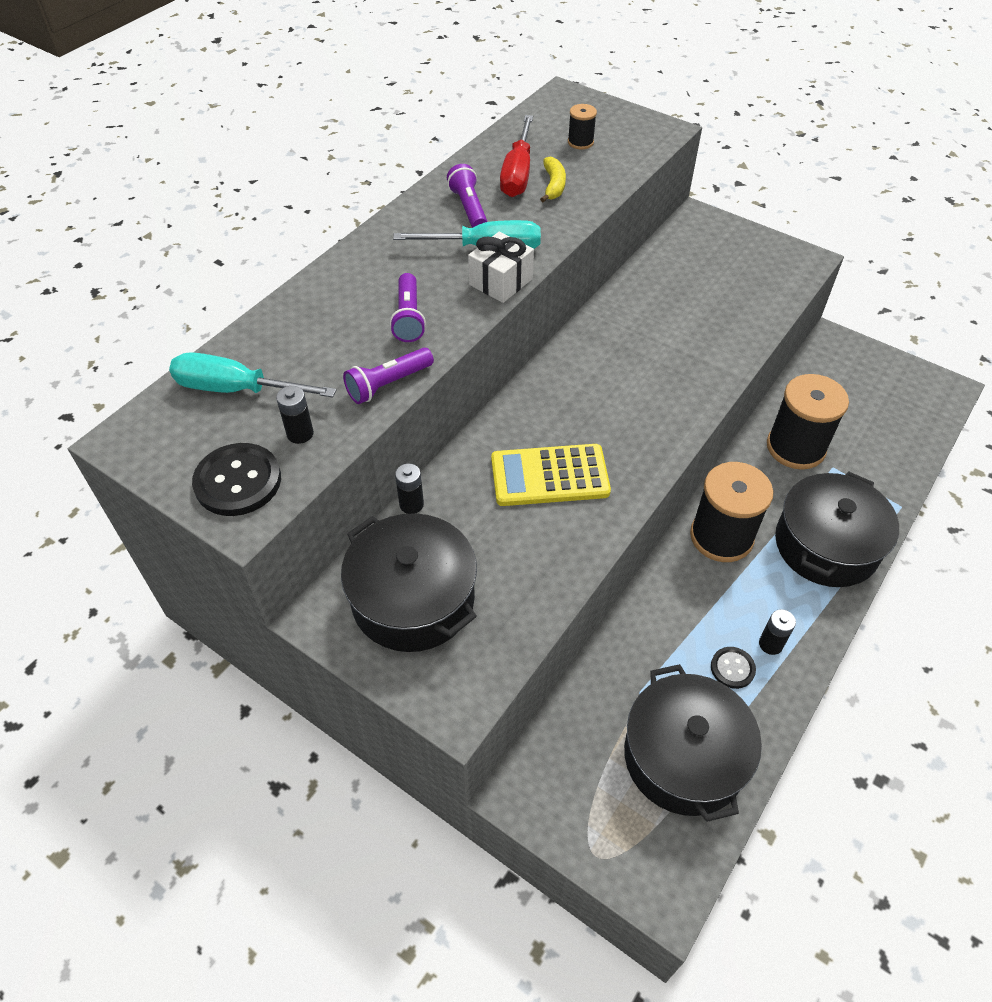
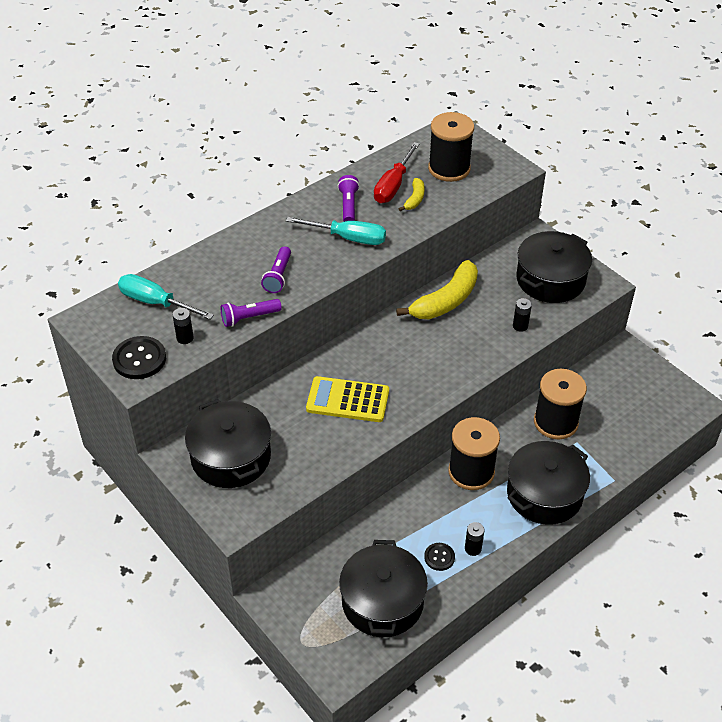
camera: 15 degrees right, 5 degrees down
(411, 504) = (251, 399): black battery -> black battery (520, 326)
(501, 282) = (348, 263): white gift -> none
(580, 142) = (449, 168): black spool -> black spool, size x2.16
(622, 316) = (446, 301): none -> yellow banana
(739, 266) = (550, 279): none -> black pot

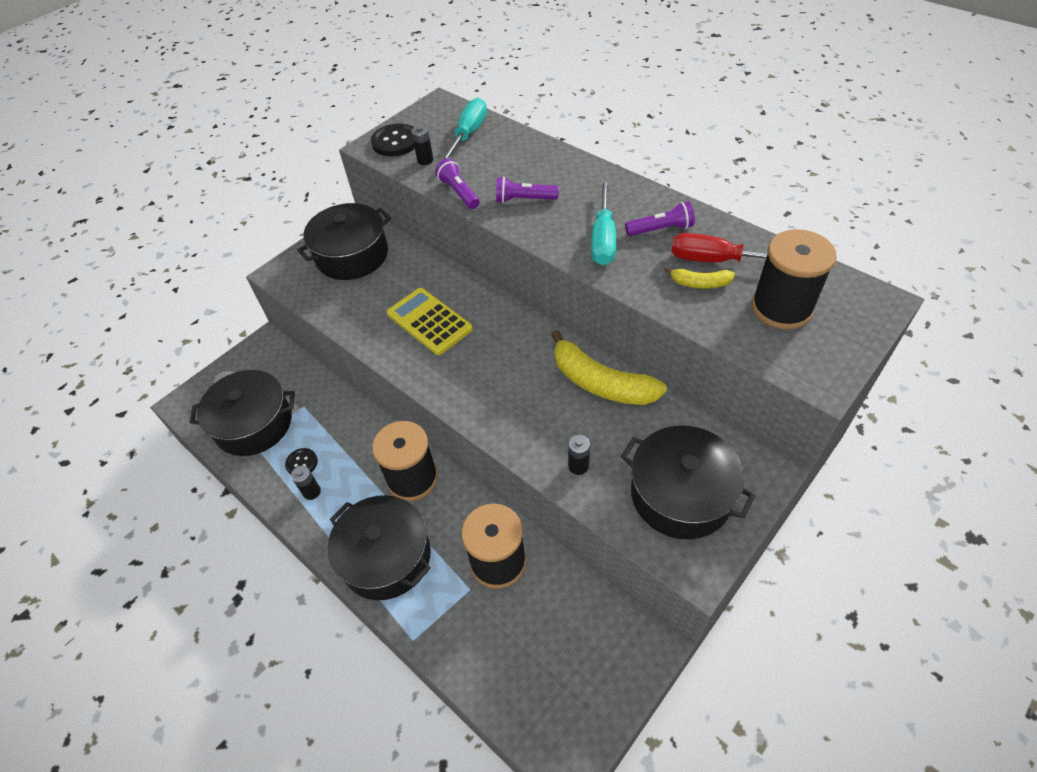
camera: 85 degrees right, 5 degrees up
(348, 400) = (429, 321): yellow calculator -> yellow calculator turned 45 degrees counterclockwise

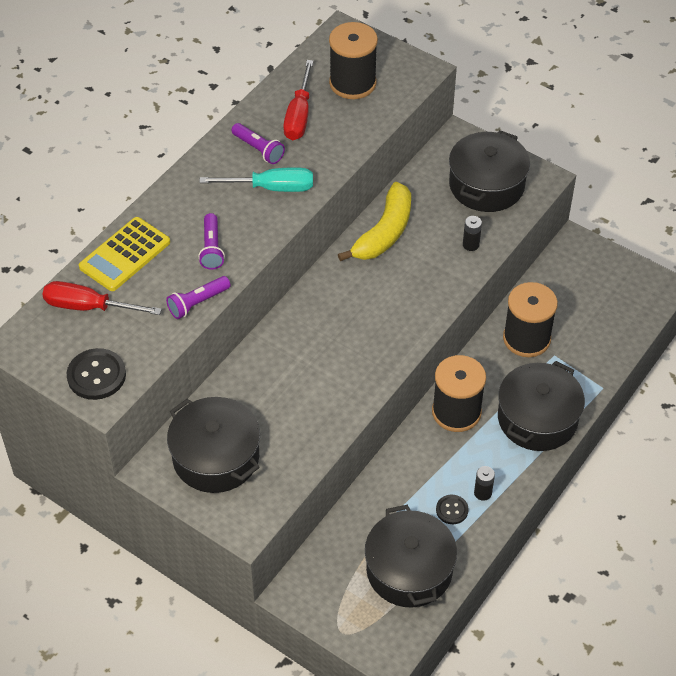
camera: 100 degrees left, 0 degrees up
(425, 160) = (137, 341): black battery -> none
(429, 321) = (317, 367): yellow calculator -> yellow calculator (125, 255)
(468, 134) = (88, 307): turquoise screwdriver -> red screwdriver
(660, 229) = (258, 149): purple flashlight -> purple flashlight turned 150 degrees clockwise
(700, 283) = (327, 127): yellow banana -> none

